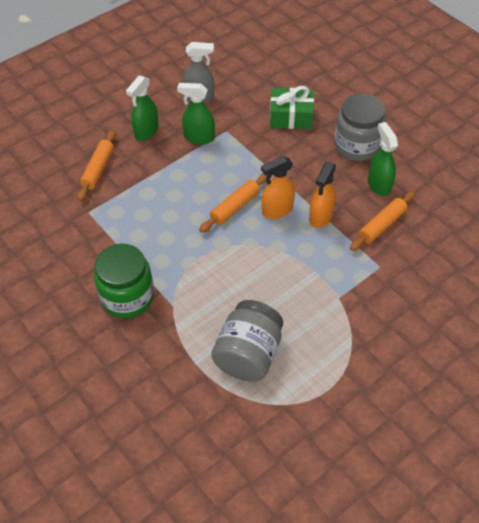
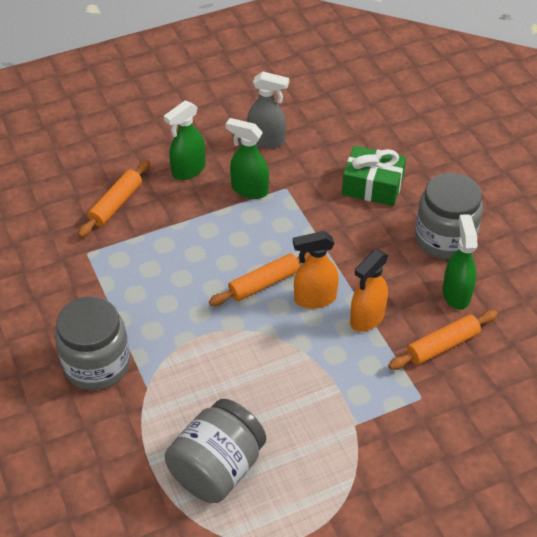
camera: 15 degrees right, 5 degrees down
(127, 297) = (97, 364): green jar -> grey jar

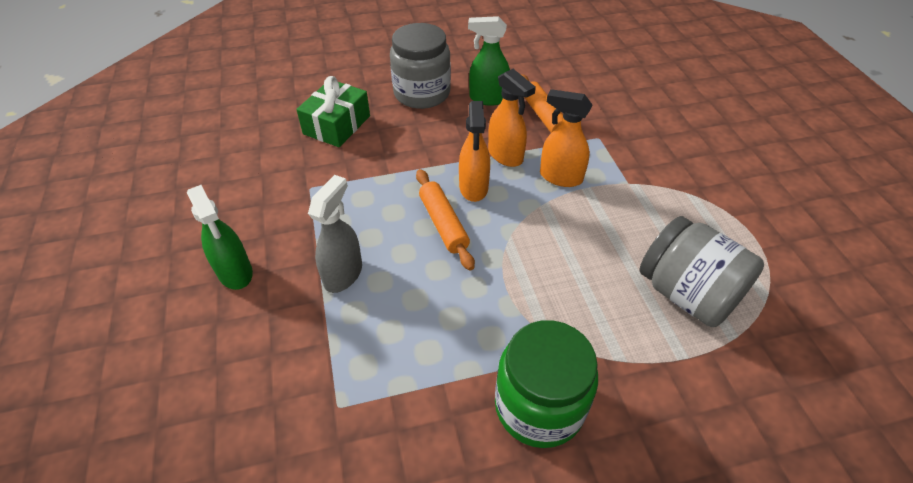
camera: 80 degrees left, 0 degrees up
(97, 364) = (539, 406): grey jar -> green jar
(116, 204) = (258, 361): orange rolling pin -> none
(249, 189) = (297, 218): green spray bottle -> none
(267, 141) = (226, 193): grey spray bottle -> grey spray bottle (343, 274)
(347, 365) = (560, 177): none -> orange spray bottle

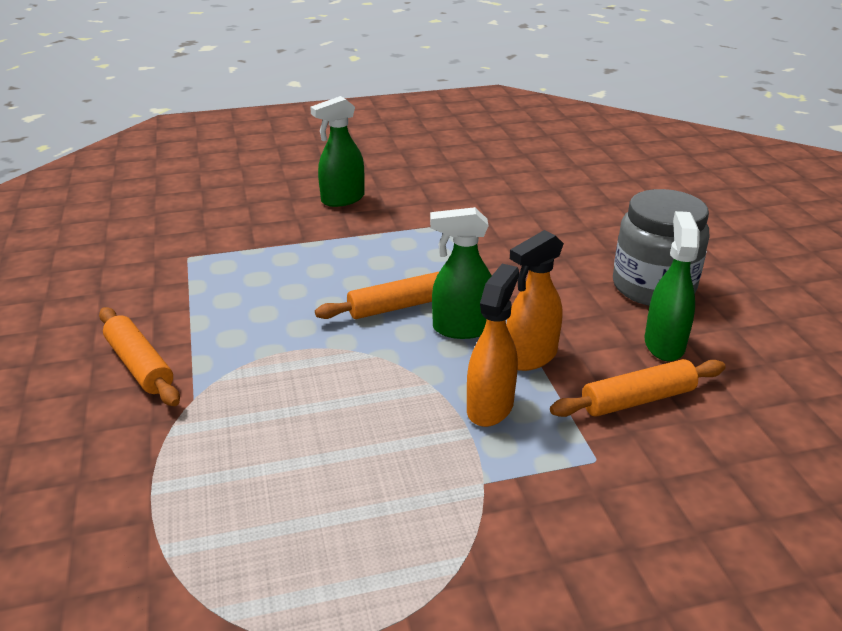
camera: 90 degrees right, 15 degrees down
(337, 125) = (564, 231): green gift -> none
(343, 274) = (332, 250): grey spray bottle -> none
(473, 188) = (461, 328): orange spray bottle -> green spray bottle
(539, 406) = (140, 365): green jar -> orange rolling pin
(687, 294) = (250, 513): grey jar -> none

